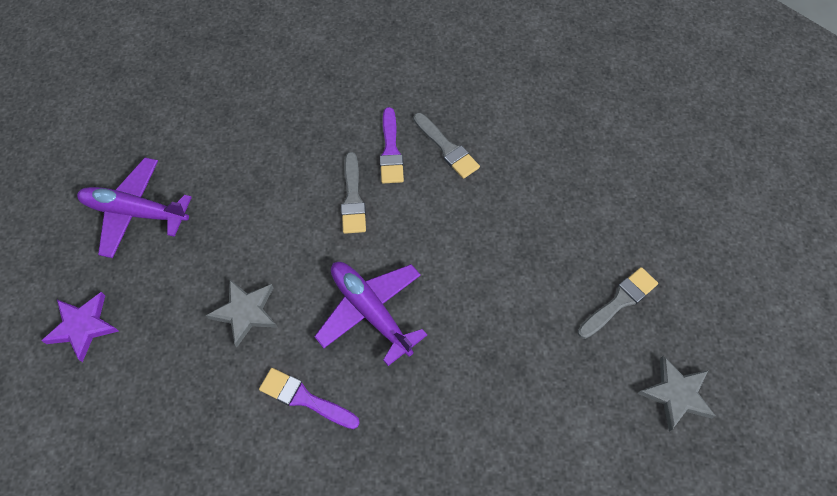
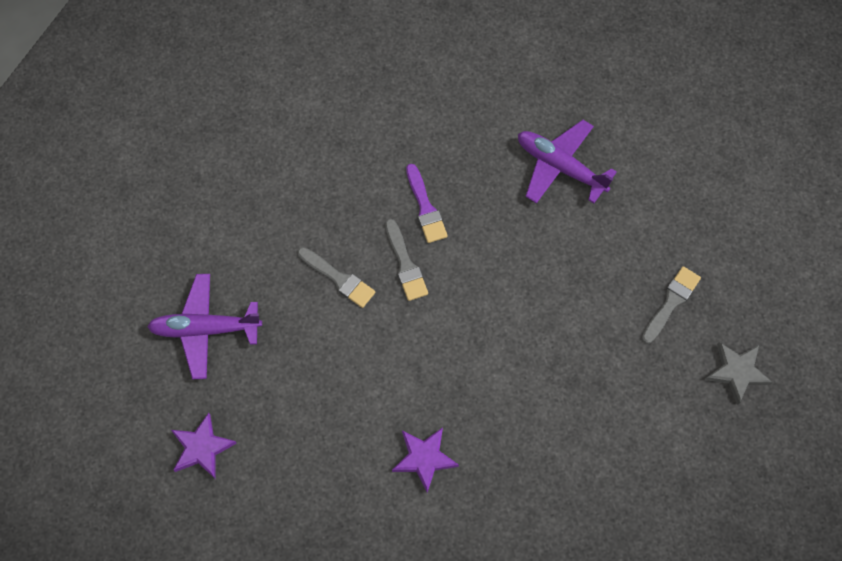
camera: 15 degrees left, 5 degrees up
(245, 312) = (345, 397): grey star -> none
(304, 398) = (424, 458): purple brush -> purple star
(370, 311) = (456, 367): purple plane -> purple plane (560, 166)
(447, 148) = (477, 192): grey brush -> grey brush (339, 279)

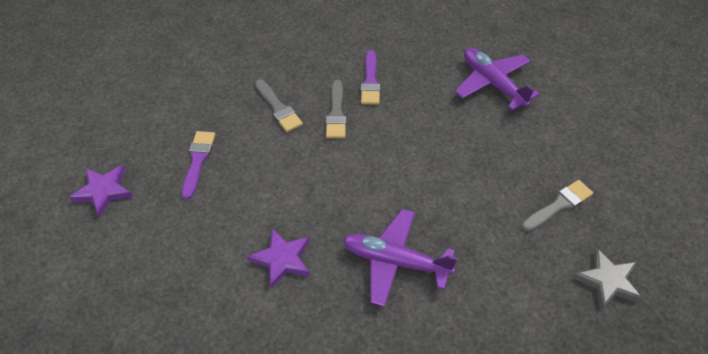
camera: 20 degrees right, 15 degrees down
(205, 329) = (157, 111): purple plane -> purple plane (395, 261)
(283, 376) = (198, 160): none -> purple brush

